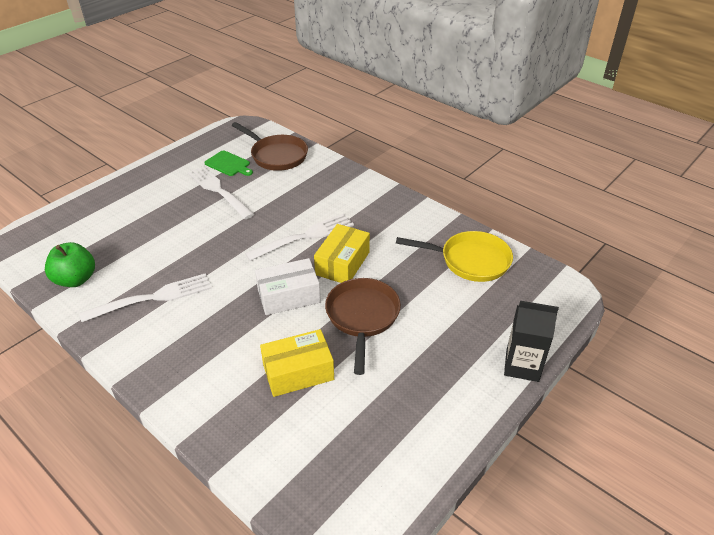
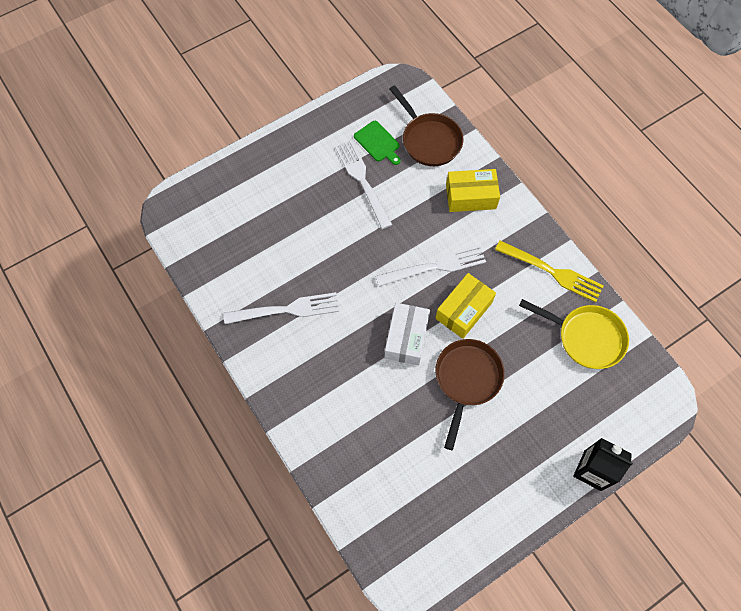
camera: 15 degrees right, 25 degrees up
(76, 279) = (221, 270): green apple -> none
(288, 296) = (406, 338): white box -> white box turned 75 degrees counterclockwise
(298, 372) = (399, 425): yellow box -> yellow box (471, 196)
(419, 220) = (552, 272): none -> yellow fork

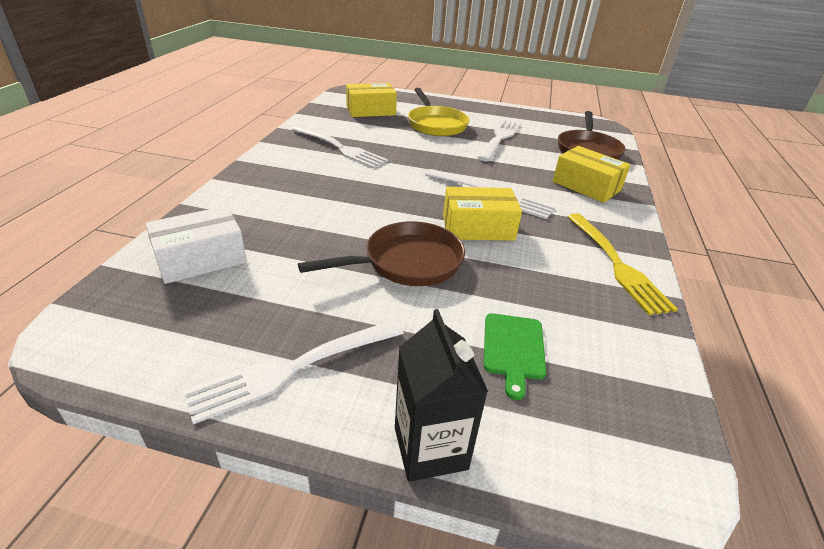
camera: 45 degrees right, 30 degrees down
(230, 231) = (371, 111): none -> yellow box
(378, 143) = (540, 133): green cutting board -> green cutting board (513, 349)
(406, 338) = (398, 208): white box -> white box (201, 259)
(508, 495) = (293, 368): none -> white fork
(586, 337) = (597, 330): yellow pan -> yellow pan (436, 124)

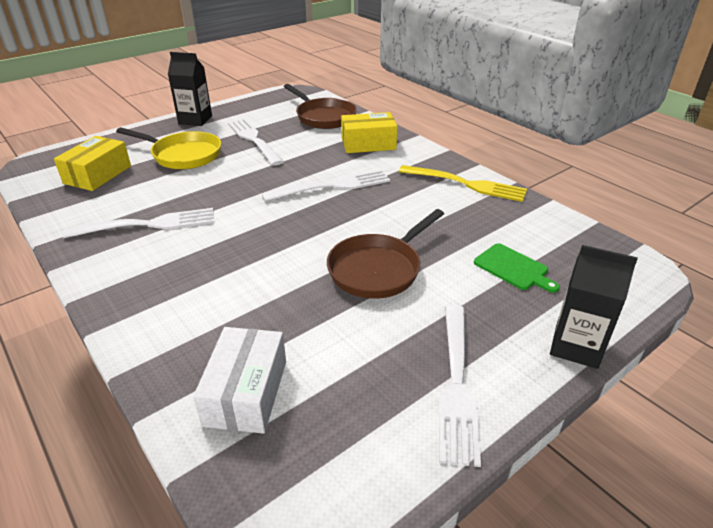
camera: 50 degrees left, 0 degrees up
(407, 262) = (378, 269): brown pan -> brown pan turned 150 degrees counterclockwise
(478, 227) = (368, 214): yellow box -> none
(486, 109) = (195, 120): none -> black carton

